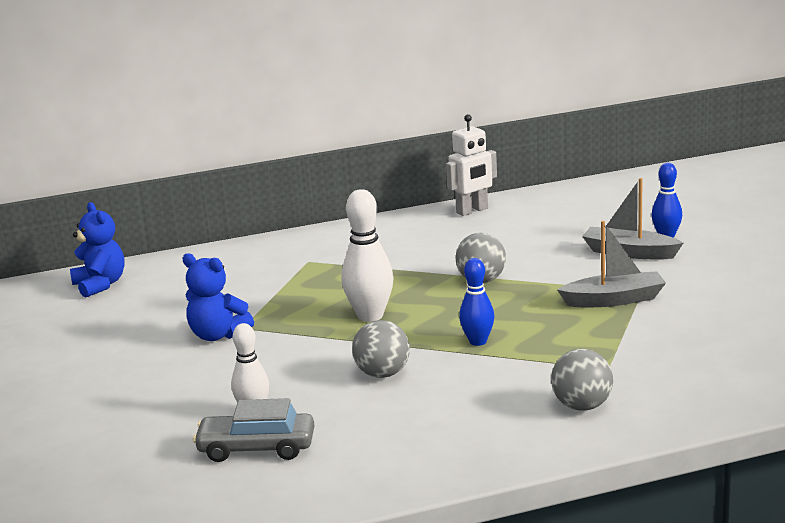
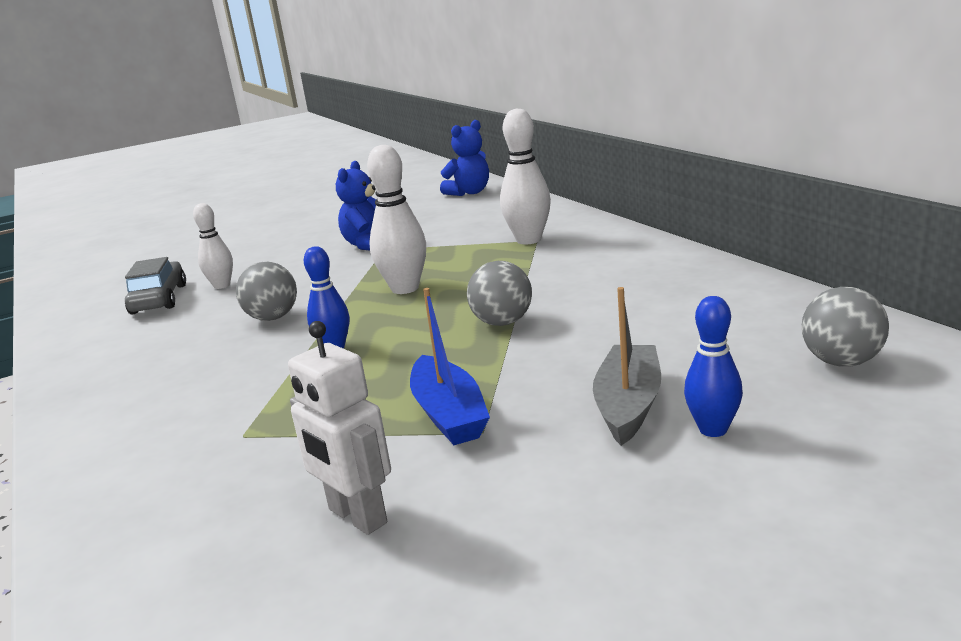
camera: 80 degrees right, 0 degrees up
(304, 264) = (528, 240): none -> white bowling pin
(472, 211) = (728, 280): white robot -> white robot (357, 516)
(582, 406) = (151, 431): grey ball -> grey ball (841, 362)
(614, 300) = (449, 414): grey boat -> blue boat

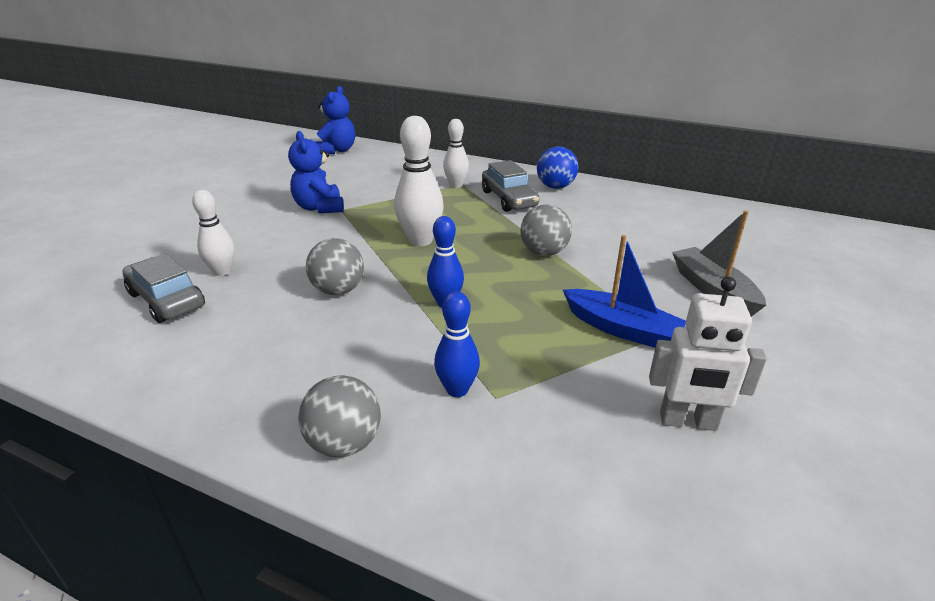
camera: 40 degrees left, 10 degrees up
(528, 240) = (456, 185): white bowling pin -> white bowling pin, size x0.64
(560, 262) = (509, 199): none -> grey car
(639, 256) = (555, 187): none -> blue ball
(713, 429) = (776, 292): blue bowling pin -> blue bowling pin (457, 390)
(841, 362) = (769, 235): grey ball -> grey ball (344, 443)

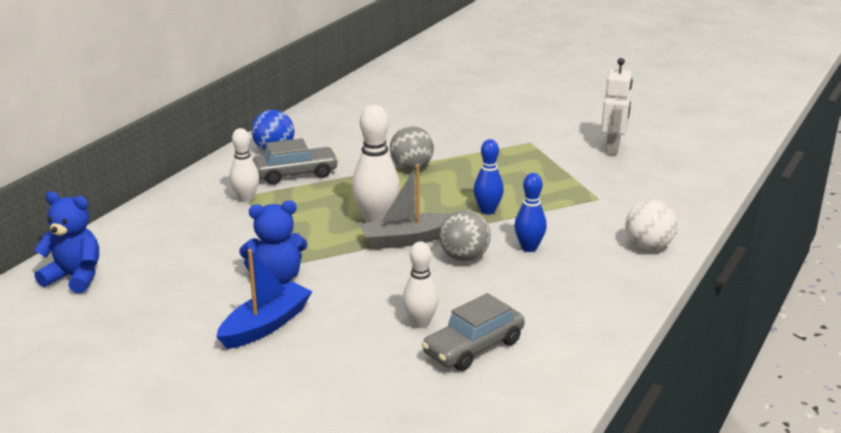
camera: 85 degrees left, 5 degrees down
(344, 443) = (648, 246): grey ball -> white ball
(457, 390) = (593, 210): blue bowling pin -> blue bowling pin (529, 248)
(621, 328) = (524, 153): blue boat -> blue boat (265, 325)
(713, 290) = (477, 119): grey boat -> grey boat (407, 240)

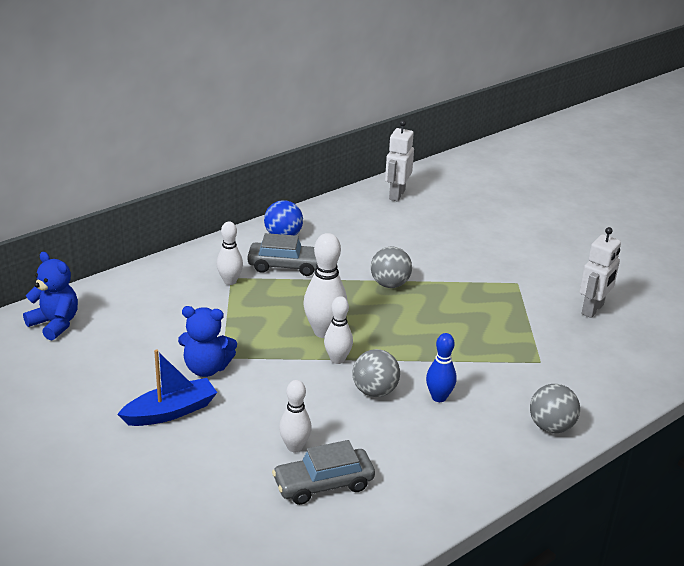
camera: 20 degrees right, 5 degrees up
(363, 96) = (396, 195): none -> white robot
(407, 240) = (337, 359): grey boat -> white bowling pin
(487, 211) = (427, 348): blue bowling pin -> none
(648, 246) = (551, 427): white ball -> grey ball

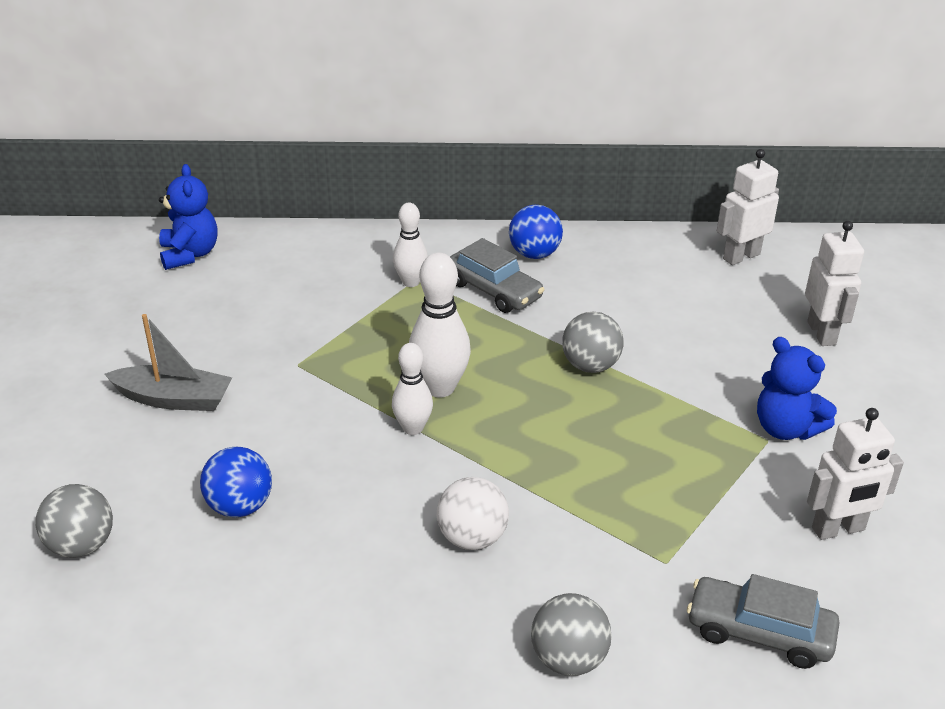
camera: 40 degrees right, 5 degrees up
(170, 411) = (174, 399): blue boat -> grey boat
(206, 368) = (266, 369): blue teddy bear -> blue teddy bear (786, 428)
(295, 447) = (240, 506): white bowling pin -> blue ball
(323, 484) = (213, 567): grey car -> grey car (759, 632)
(375, 391) = (406, 489): grey ball -> grey ball (81, 545)
(439, 397) = (472, 538): blue bowling pin -> white ball
(481, 219) = (822, 333): none -> white robot

